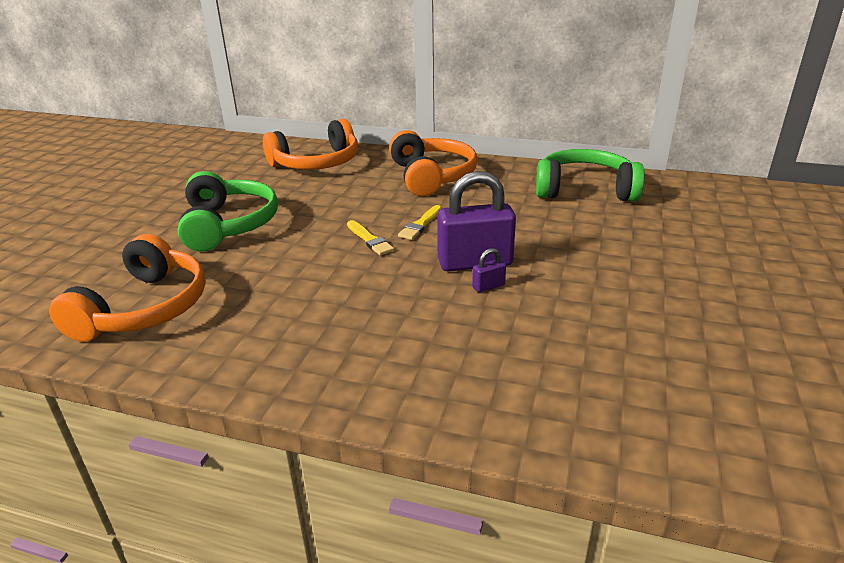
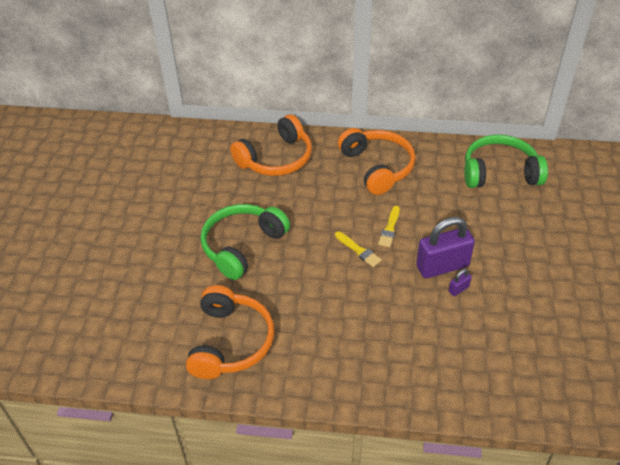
camera: 10 degrees left, 15 degrees up
(228, 225) = (242, 246): green headphones -> green headphones turned 120 degrees counterclockwise

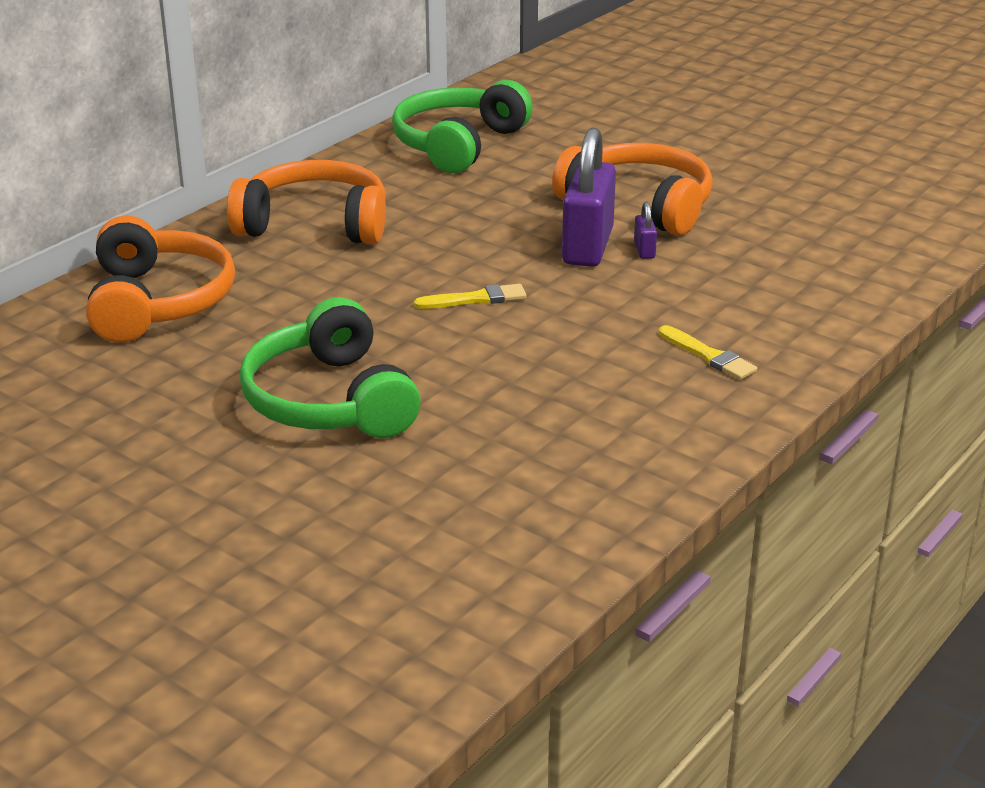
camera: 60 degrees left, 15 degrees down
(230, 342) = (541, 480): orange headphones -> orange headphones (639, 205)
(389, 229) = (462, 259): yellow brush -> yellow brush (709, 356)

